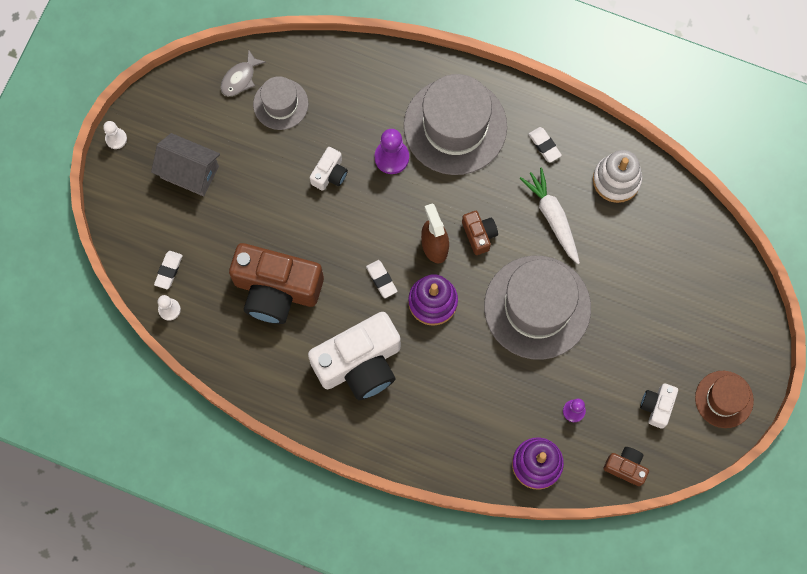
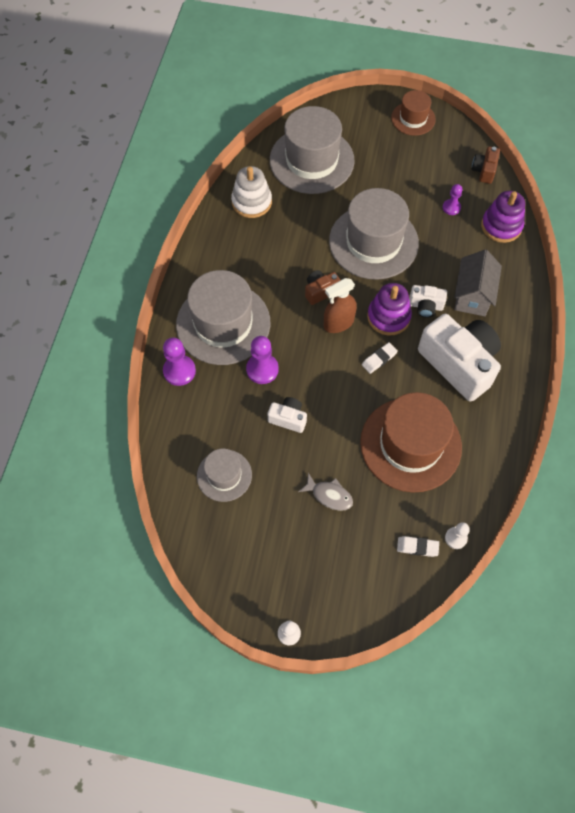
camera: 100 degrees left, 10 degrees down
(189, 172) = (311, 548): grey house -> grey house (472, 295)
(240, 78) = (202, 519): grey fish -> grey fish (329, 495)
(276, 289) = (410, 444): brown camera -> brown hat
(405, 75) = (179, 371): none -> purple pawn
(544, 146) = (230, 255): white eraser -> none
(552, 217) = (293, 241): white carrot -> none
(657, 406) = (431, 157): white camera -> white camera (425, 306)
(671, 260) = (312, 160): none -> grey hat

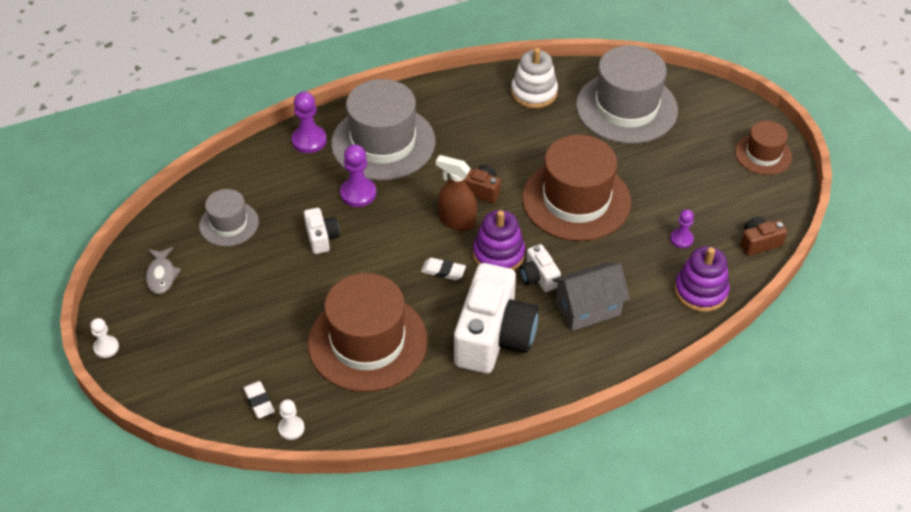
camera: 55 degrees right, 15 degrees down
(329, 495) = (264, 307): grey fish -> grey fish (161, 275)
(373, 242) = (576, 200): grey hat -> brown hat

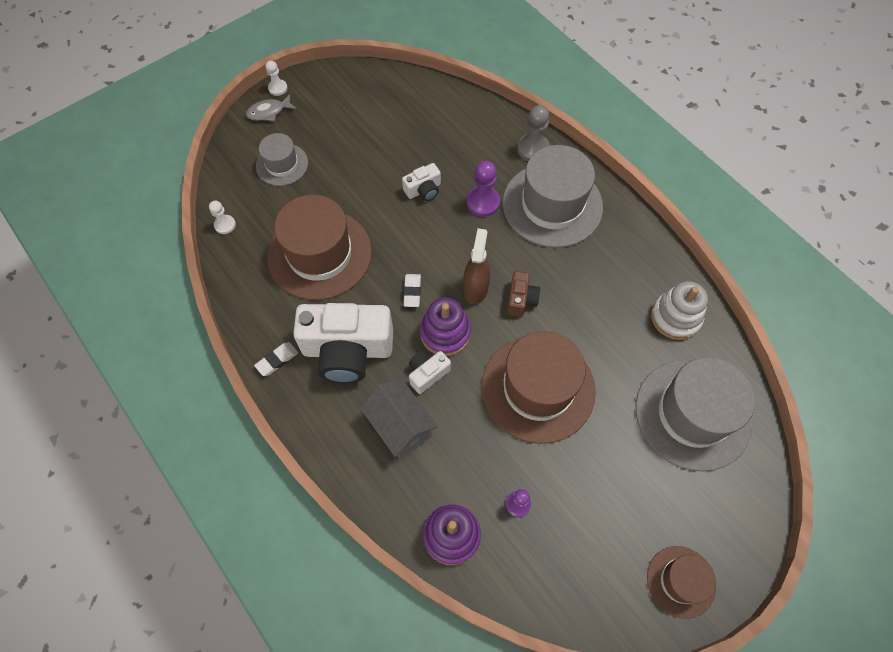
camera: 75 degrees right, 15 degrees up
(161, 275) = (353, 97): grey fish -> grey fish (269, 112)
(229, 224) = (419, 123): grey hat -> grey hat (282, 164)
(259, 402) = (246, 196): white eraser -> white eraser (277, 360)
(309, 140) = (533, 149): purple pawn -> grey pawn
(759, 243) = (539, 592): brown camera -> none

